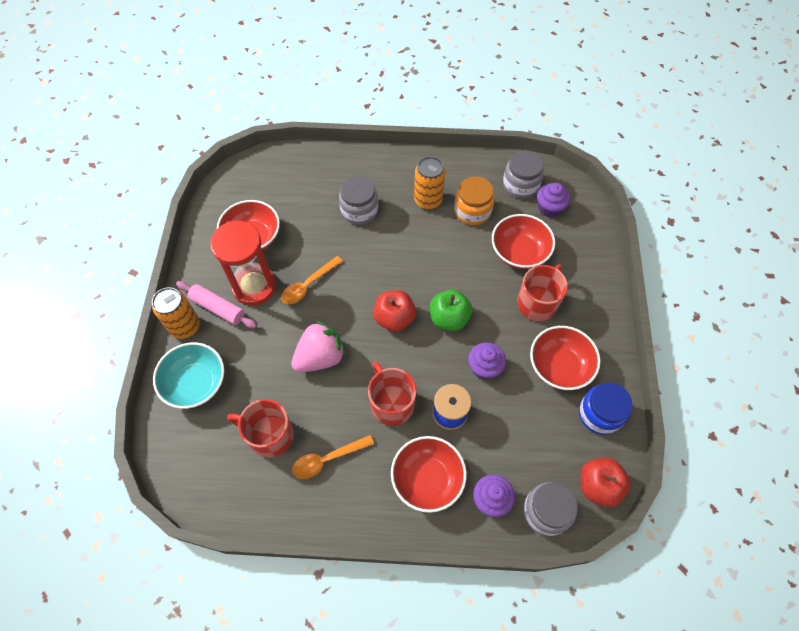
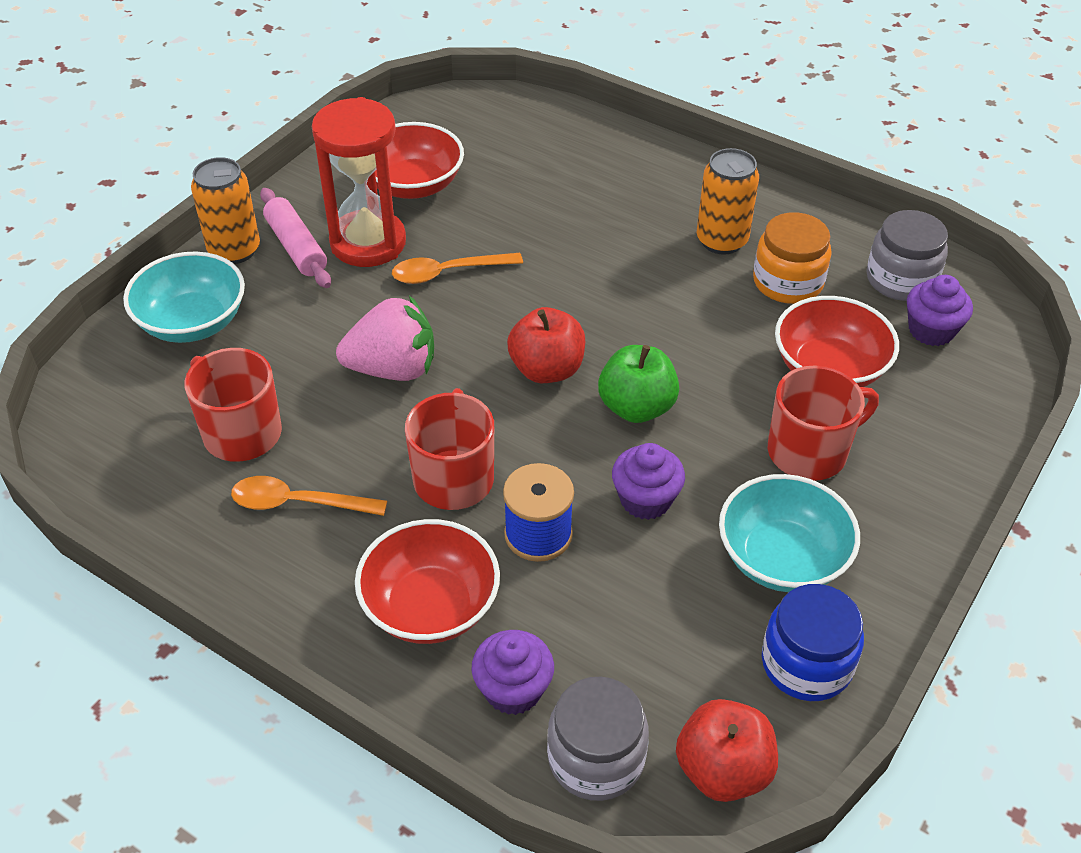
camera: 30 degrees right, 15 degrees down
(359, 210) = (600, 212): grey jar -> none
(559, 366) = (782, 558): red bowl -> turquoise bowl

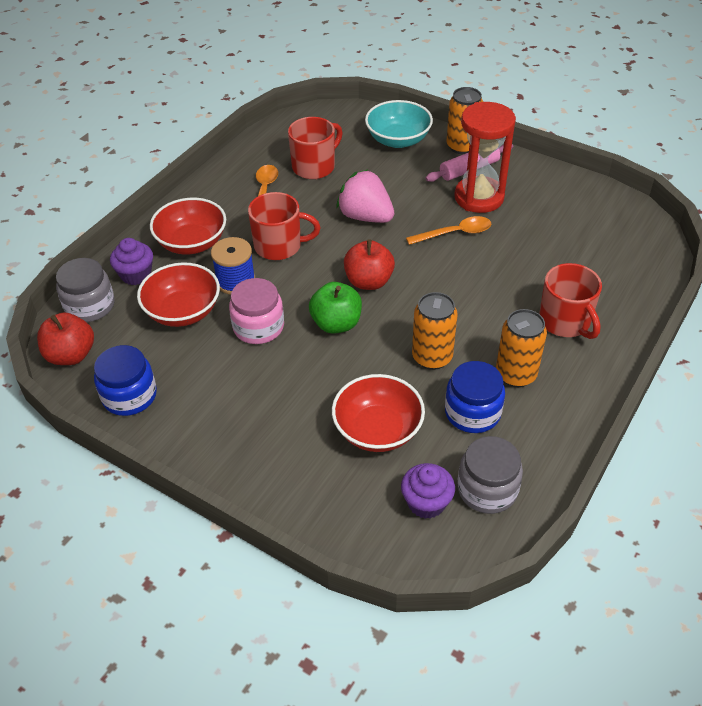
camera: 90 degrees right, 0 degrees up
(393, 369) = (365, 216): pink strawberry -> pink strawberry turned 135 degrees clockwise
(413, 185) = (543, 212): red bowl -> red bowl (183, 311)
(447, 273) = (455, 233): orange spoon -> orange spoon turned 90 degrees clockwise
(645, 500) = (258, 327): purple cupcake -> pink jar
(697, 312) = (432, 357): none -> orange can
(782, 558) = (207, 390): turquoise bowl -> none
(787, 282) = (472, 412): orange jar -> blue jar
(809, 452) = (296, 411): red mug -> red mug (565, 322)

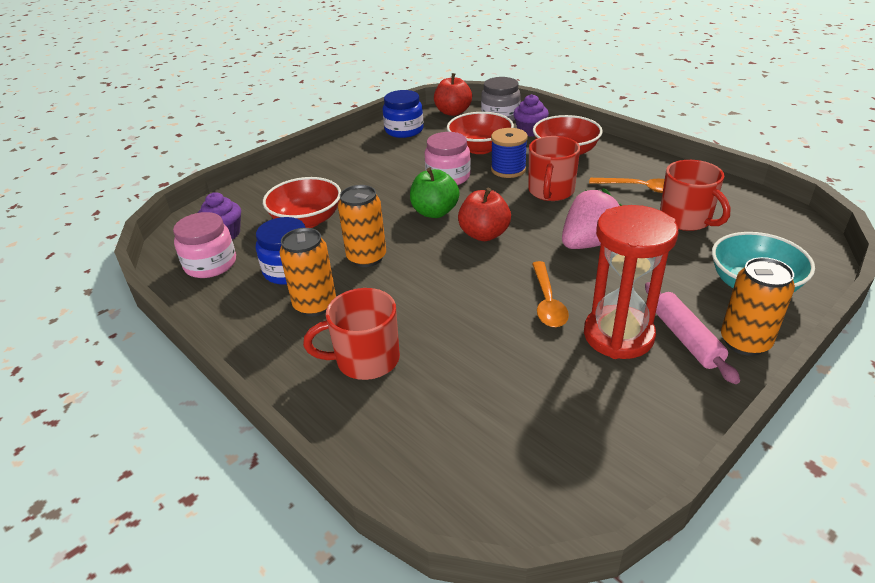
camera: 105 degrees right, 10 degrees down
(487, 489) = (210, 264): grey jar -> pink jar

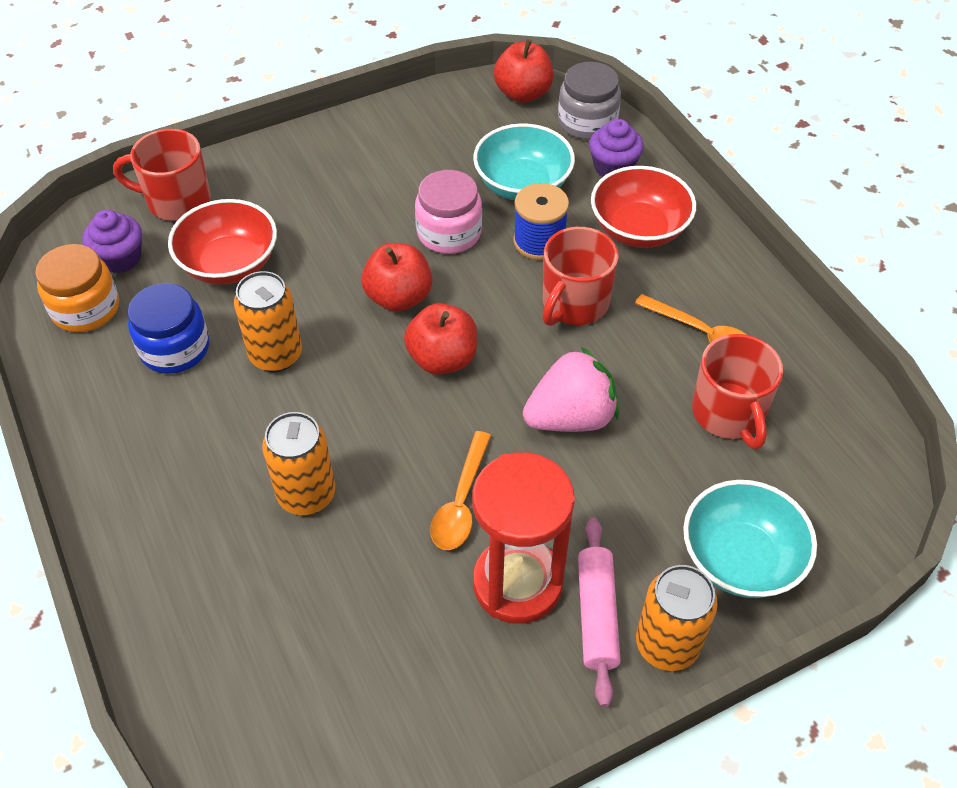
camera: 15 degrees right, 15 degrees up
(210, 264) = (86, 308): pink jar -> orange jar
(315, 305) = (182, 417): orange can -> orange can (306, 495)
(366, 359) = (205, 522): red mug -> red mug (177, 201)
(404, 130) = (434, 115): blue jar -> none
(435, 212) = (399, 297): green apple -> red apple
(480, 148) = (522, 184): red bowl -> turquoise bowl

